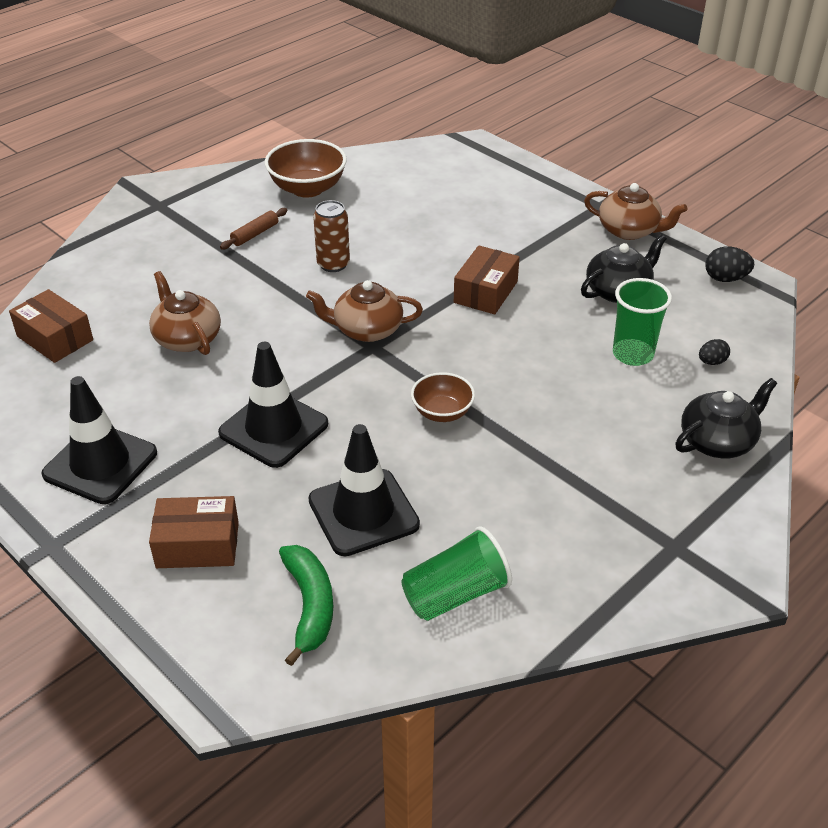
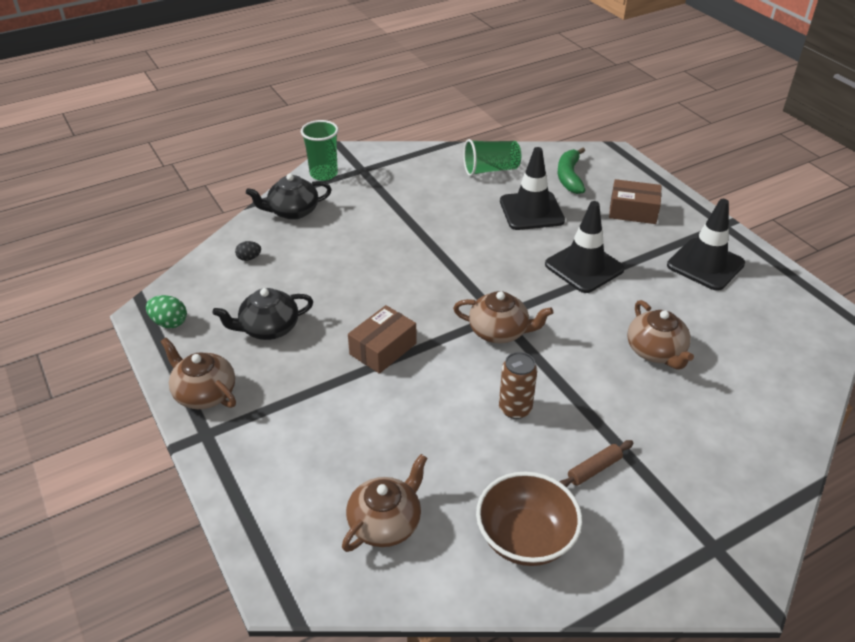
camera: 165 degrees left, 0 degrees up
(55, 338) = (777, 373): brown box -> none
(417, 181) = (386, 522): none -> brown teapot
(442, 412) = (462, 257): brown bowl -> none
(632, 354) = (301, 273): green cup -> green cup (323, 174)
(725, 278) = (169, 323): black egg -> green egg

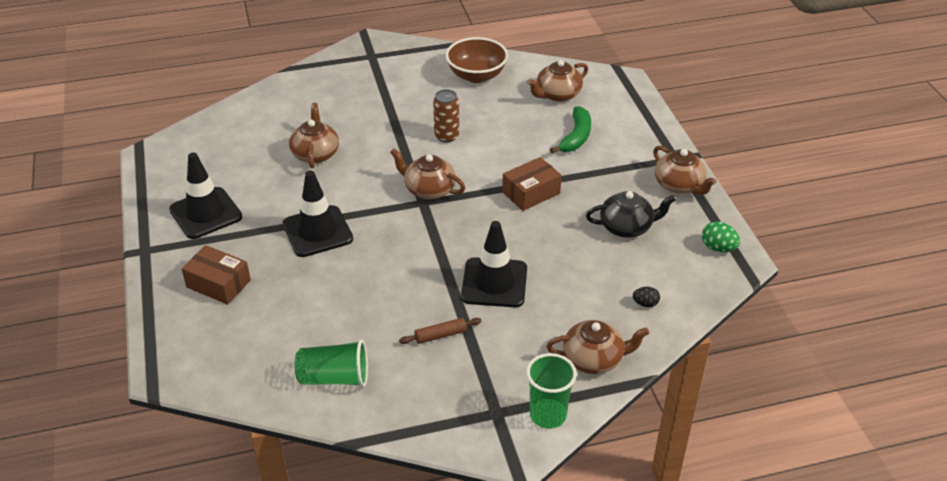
camera: 165 degrees left, 0 degrees up
(292, 211) = (594, 359): black teapot -> brown teapot
(531, 211) = (325, 305): black traffic cone -> black traffic cone (494, 283)
(569, 177) = (248, 346): green banana -> green banana (576, 137)
(594, 469) = (414, 97): brown rolling pin -> brown rolling pin (440, 335)

